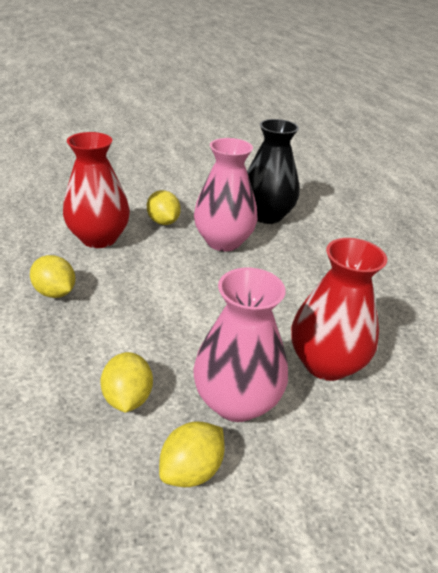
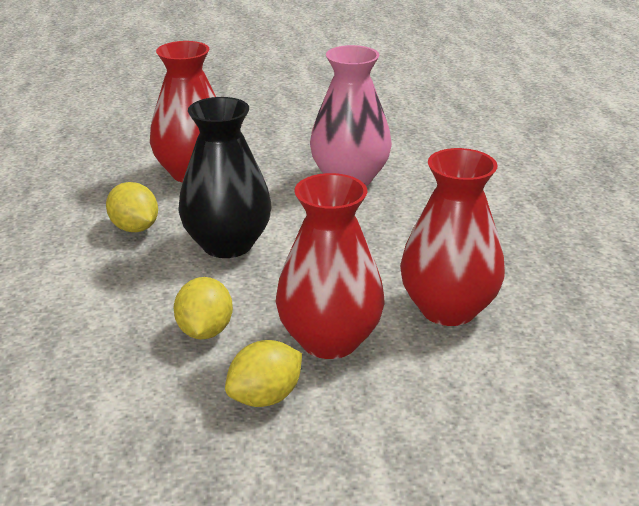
camera: 10 degrees right, 5 degrees down
(163, 222) = (276, 155): yellow lemon -> none
(236, 401) = (329, 340): pink vase -> red vase
(266, 215) = (414, 149): black vase -> black vase (227, 244)

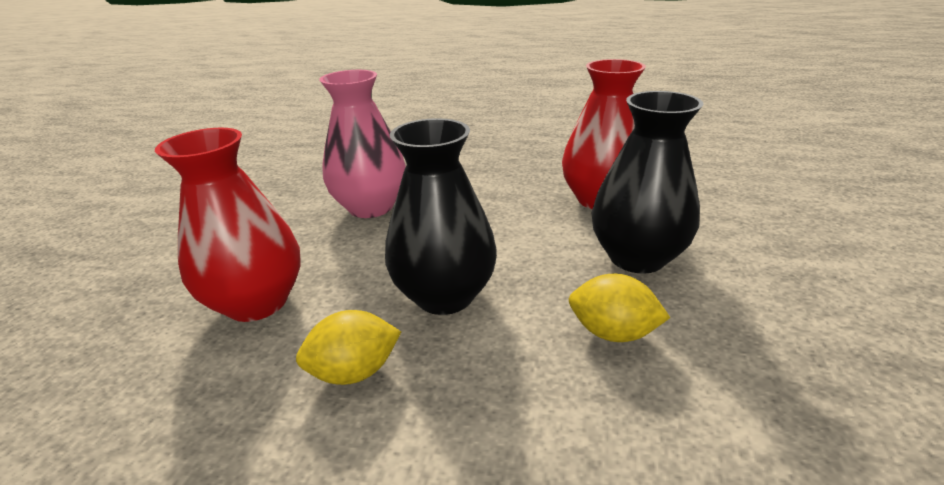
camera: 70 degrees left, 0 degrees up
(265, 397) = (726, 305): yellow lemon -> none
(329, 340) = (636, 257): red vase -> black vase

